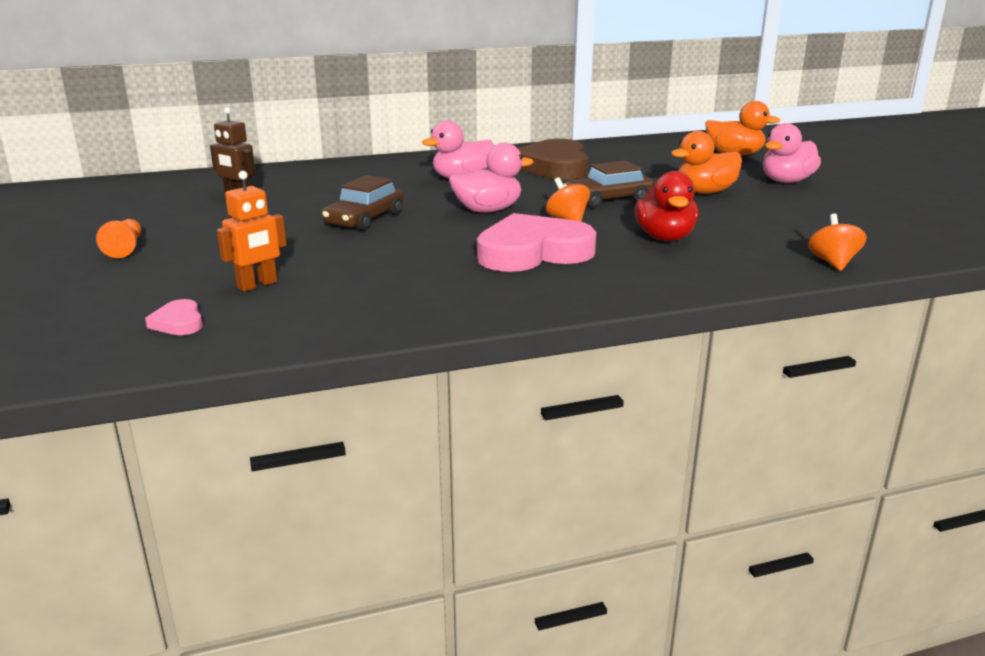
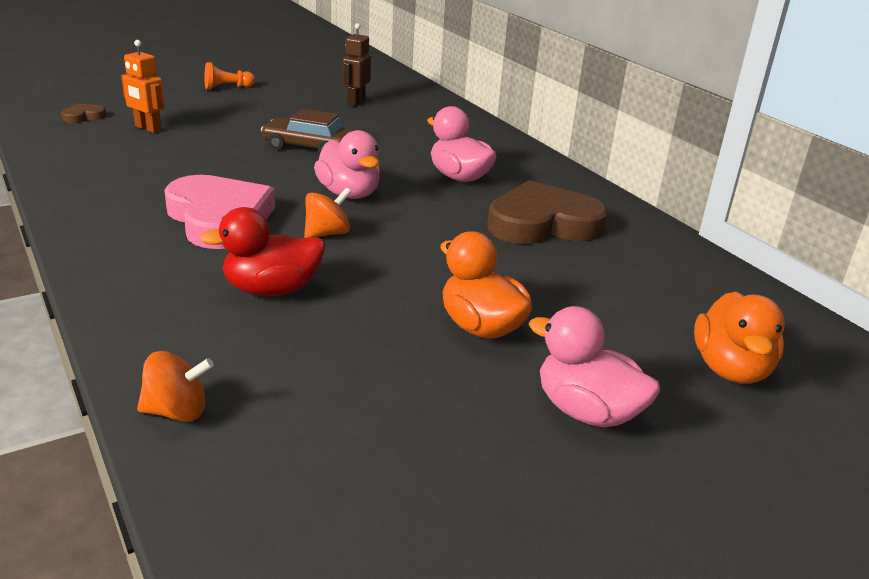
camera: 75 degrees right, 5 degrees up
(178, 322) = (83, 116): pink heart -> brown heart
(607, 200) = (413, 256): brown car -> none

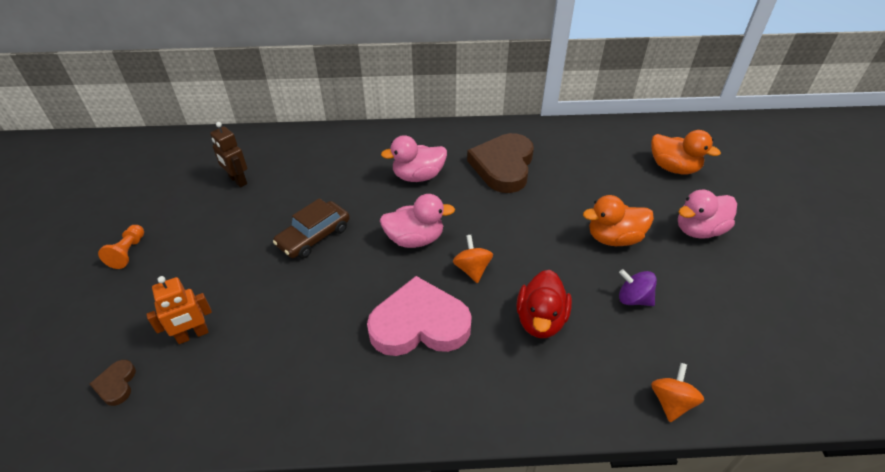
camera: 60 degrees left, 15 degrees up
(363, 358) = (633, 299): none -> purple spinning top

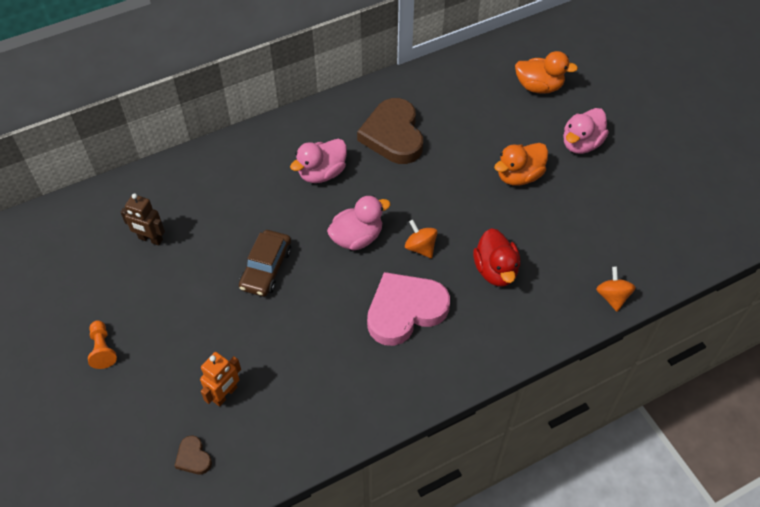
camera: 25 degrees left, 10 degrees up
(633, 299) = (556, 225): purple spinning top -> none

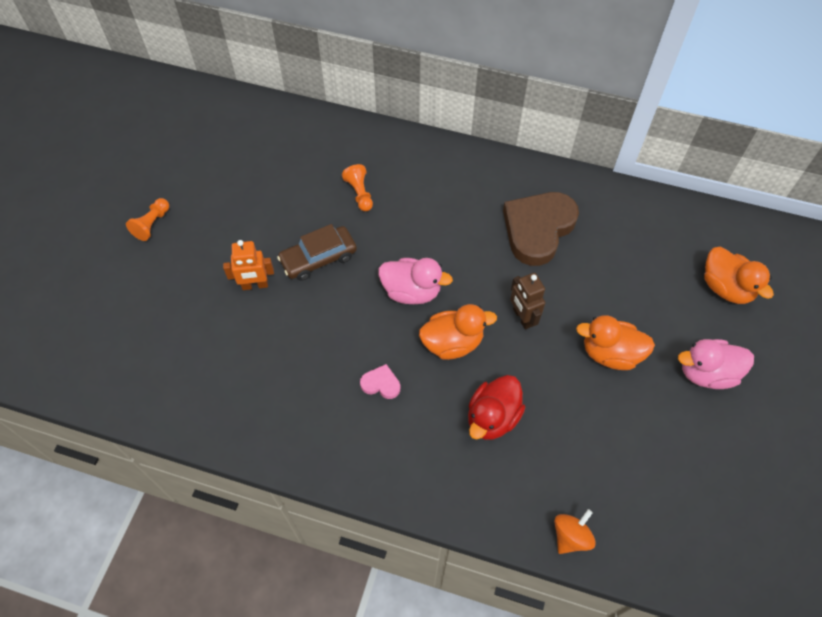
camera: 45 degrees right, 5 degrees up
(150, 239) = (267, 168): brown robot -> brown robot (522, 317)
(193, 457) = (119, 355): brown heart -> none
(225, 394) = (187, 329): orange robot -> orange robot (255, 285)
(244, 203) = (359, 193): none -> orange pawn
(322, 173) = (444, 216): pink duck -> none
(405, 310) = (381, 384): pink heart -> pink heart, size x0.43
(420, 247) = (452, 343): orange spinning top -> orange duck

